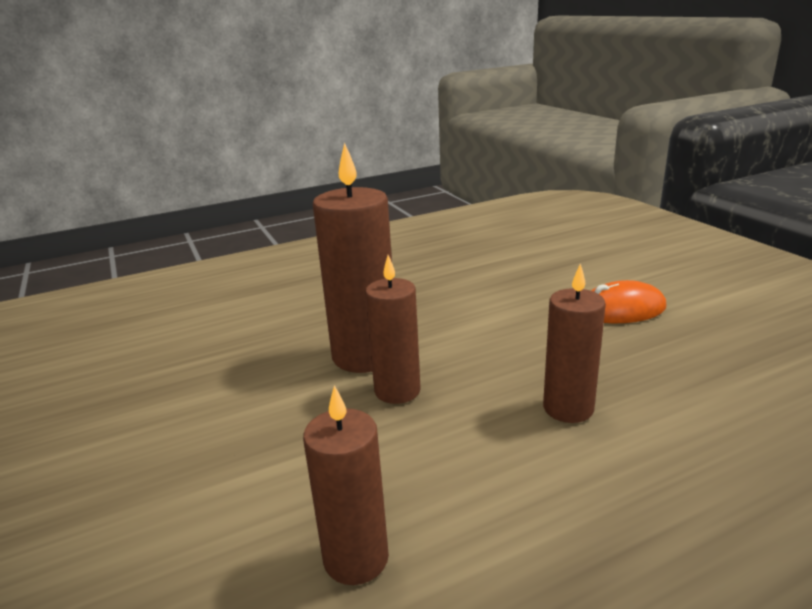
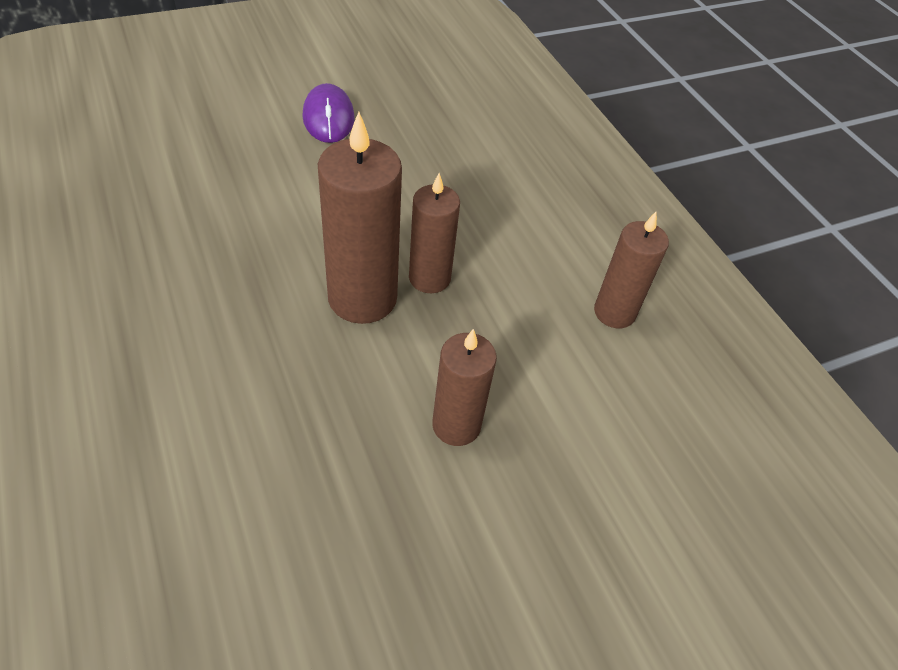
camera: 95 degrees left, 25 degrees up
(568, 408) = (469, 185): brown candle -> brown candle (456, 425)
(621, 309) = (328, 117): orange mouse -> purple mouse

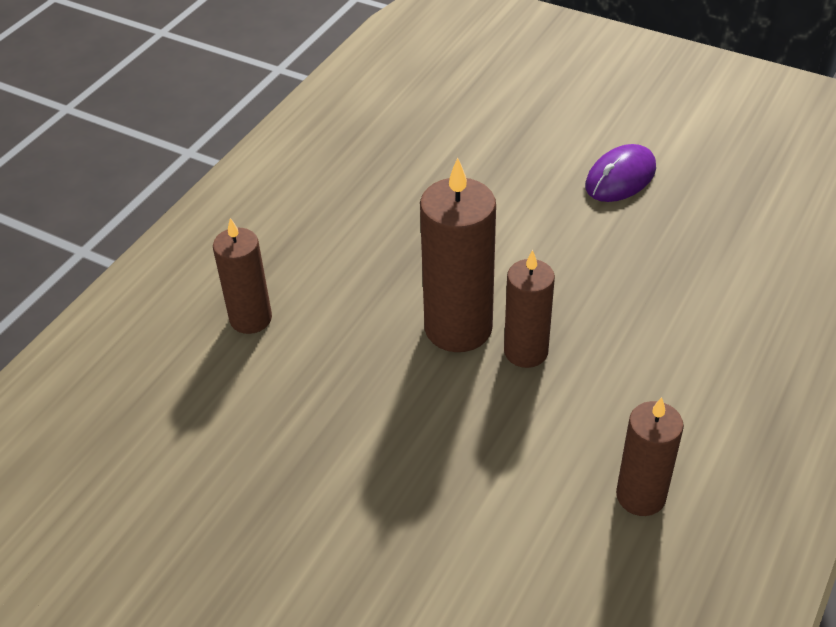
camera: 60 degrees right, 5 degrees down
(456, 425) = (401, 460): brown candle -> brown candle (251, 319)

